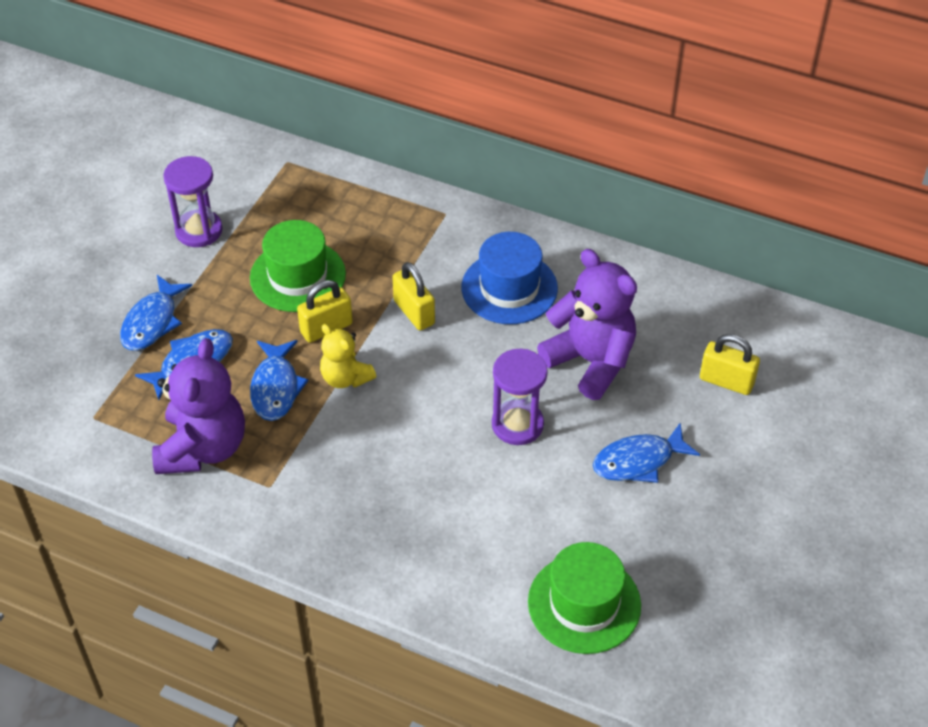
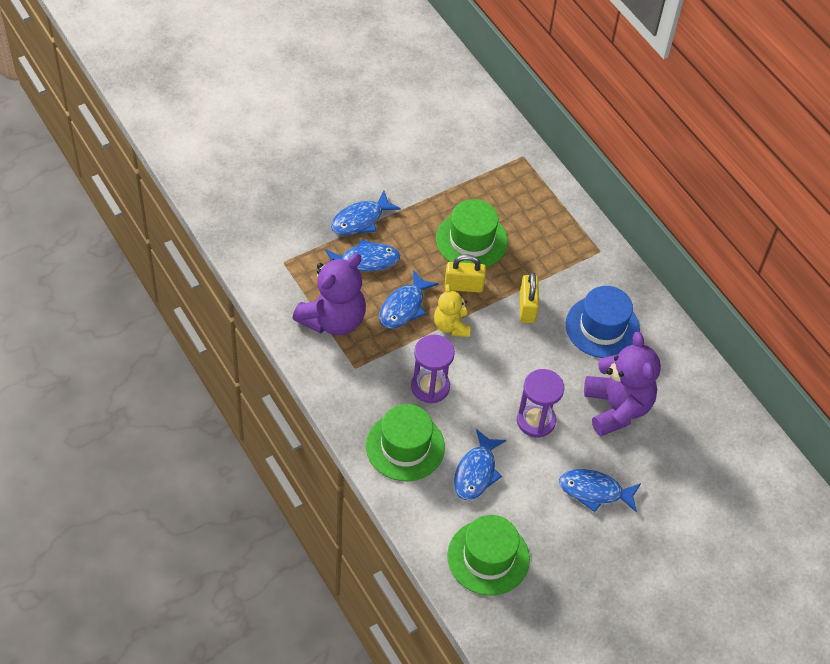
camera: 30 degrees right, 5 degrees up
(199, 230) = (432, 174): purple hourglass -> purple hourglass (430, 387)
(395, 539) = (405, 446): none -> green hat
(497, 518) = (476, 472): none -> blue fish
(726, 381) = (697, 475): yellow padlock -> none

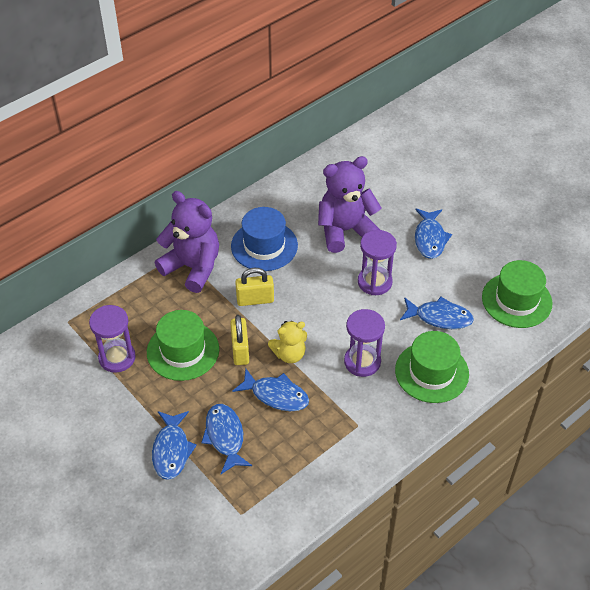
camera: 95 degrees left, 5 degrees down
(333, 320) = (305, 453): purple teddy bear -> purple teddy bear (192, 267)
(360, 220) = (171, 450): blue fish -> blue fish turned 45 degrees clockwise
(472, 189) = (117, 357): none -> purple hourglass

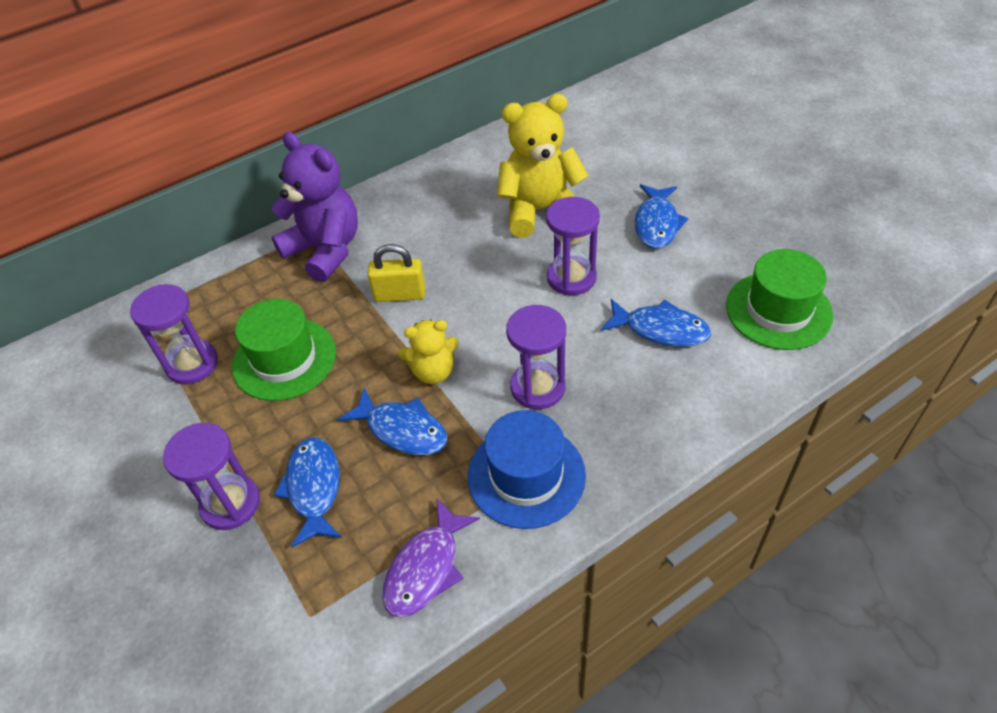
camera: 10 degrees right, 0 degrees up
(171, 450) = (230, 503): blue fish -> purple hourglass
(240, 350) = (364, 362): yellow padlock -> none
(264, 246) = (426, 226): blue hat -> blue hat (526, 475)
(308, 481) = (426, 568): none -> purple fish
(345, 230) = (540, 210): purple teddy bear -> yellow teddy bear
(431, 372) = (641, 408): green hat -> none

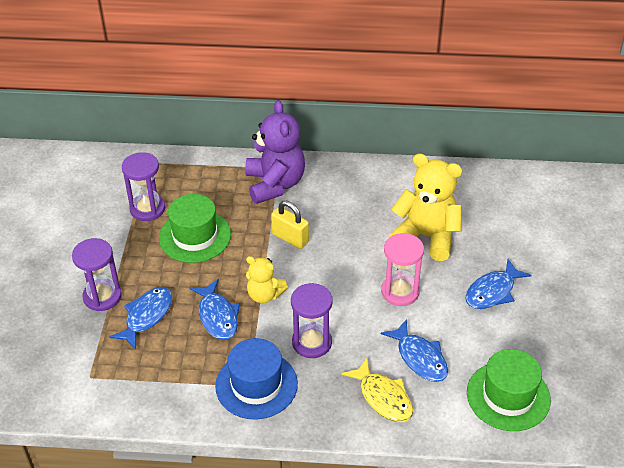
camera: 35 degrees right, 5 degrees down
(426, 568) = (162, 394): purple fish -> none
(571, 278) = (400, 291): purple hourglass -> pink hourglass
(670, 393) = (383, 397): none -> yellow fish

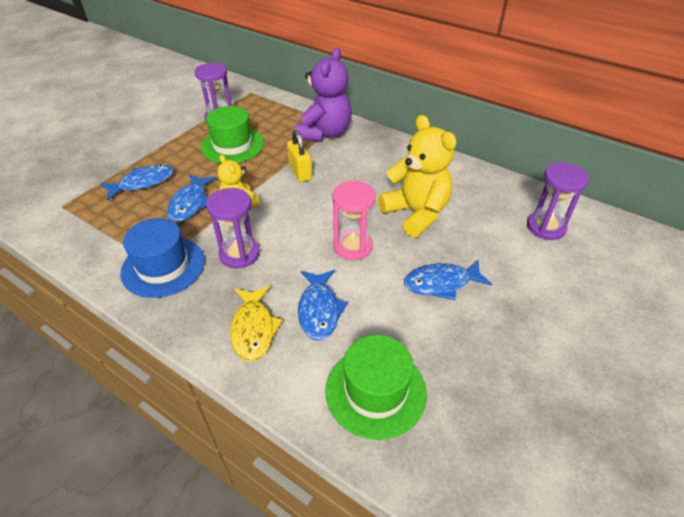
camera: 30 degrees right, 0 degrees up
(102, 296) = (130, 159): purple hourglass -> purple hourglass (546, 227)

